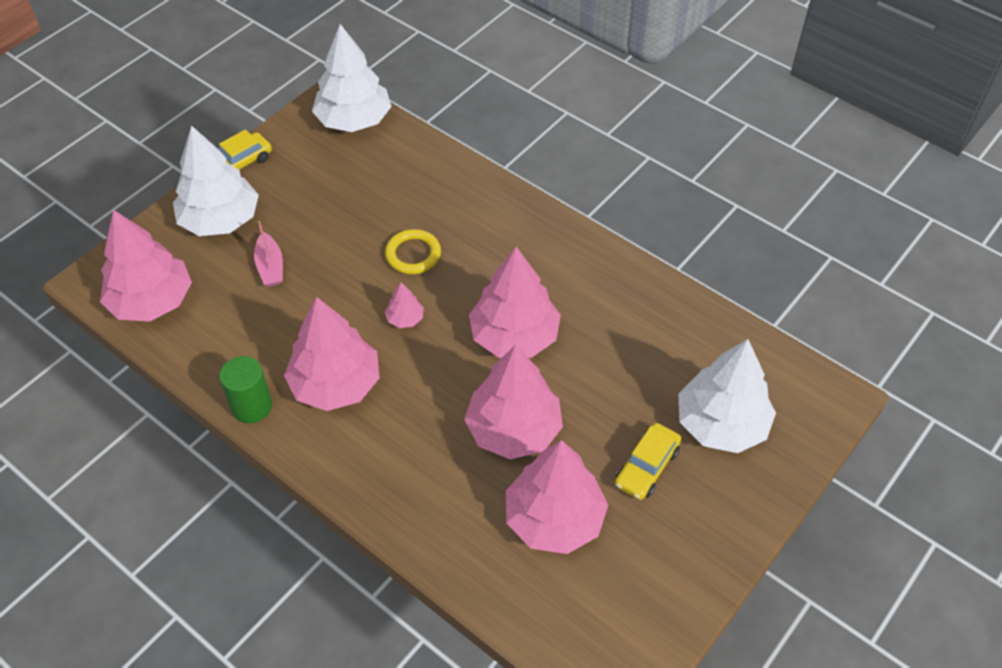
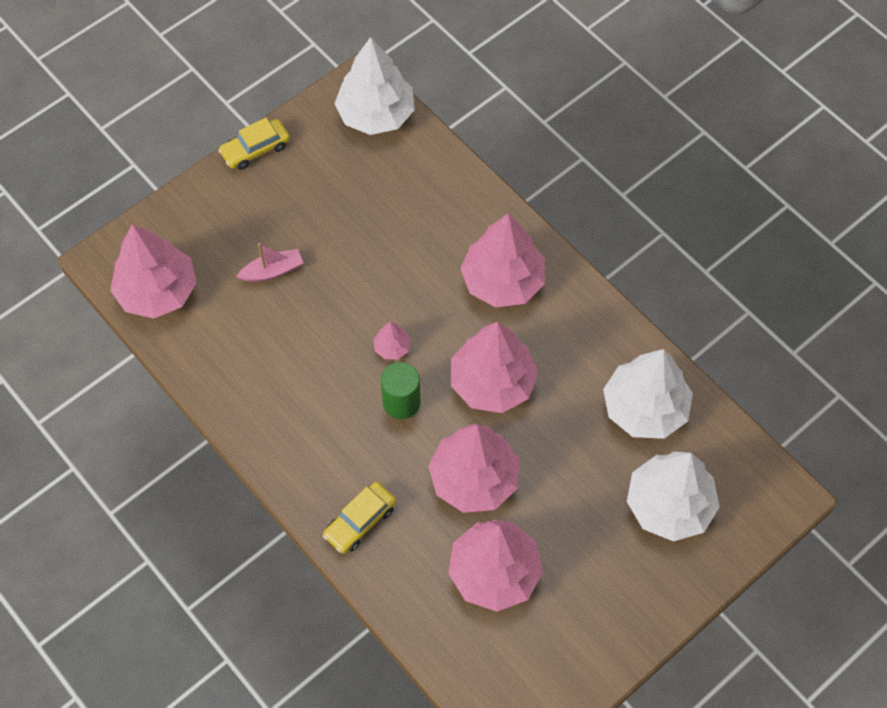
camera: 10 degrees right, 10 degrees up
(220, 220) = (230, 211): white tree -> white tree (644, 408)
(252, 406) = (238, 416): green cylinder -> green cylinder (401, 402)
(270, 267) = (272, 271): pink boat -> pink boat turned 105 degrees counterclockwise
(336, 384) = (317, 406): pink tree -> pink tree (502, 281)
(413, 254) = (411, 278): yellow ring -> none
(646, 467) = (589, 536): yellow car -> yellow car (360, 521)

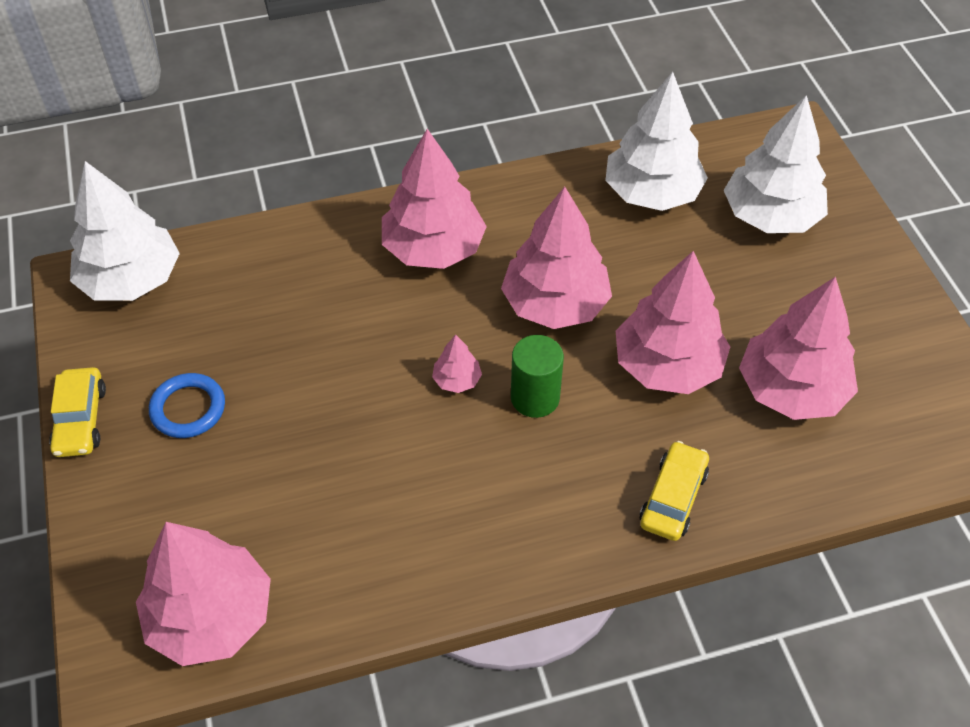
camera: 65 degrees left, 10 degrees down
(272, 271) = (272, 466): pink boat -> none
(292, 202) = (188, 409): none -> blue ring
(360, 521) = (673, 498): yellow car -> yellow car turned 135 degrees counterclockwise

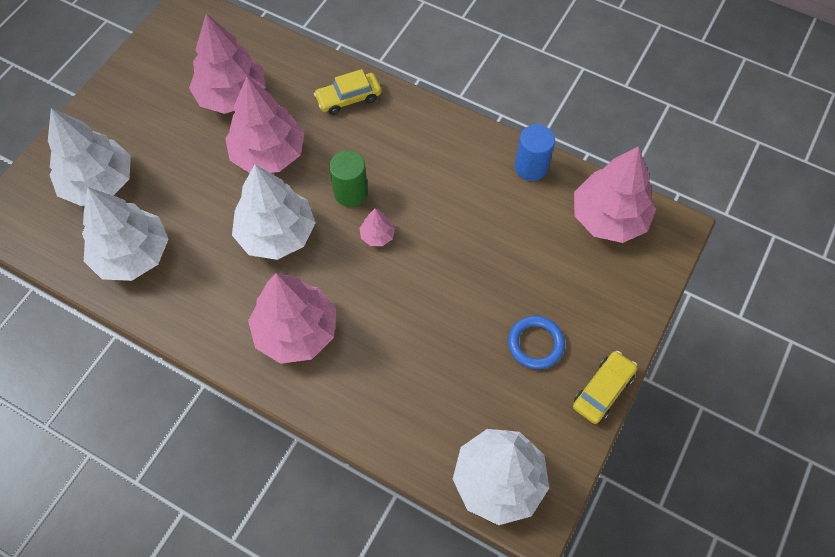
camera: 135 degrees left, 10 degrees up
(366, 601) = (531, 167): none -> blue cylinder
(555, 304) = (276, 234): pink tree -> white tree

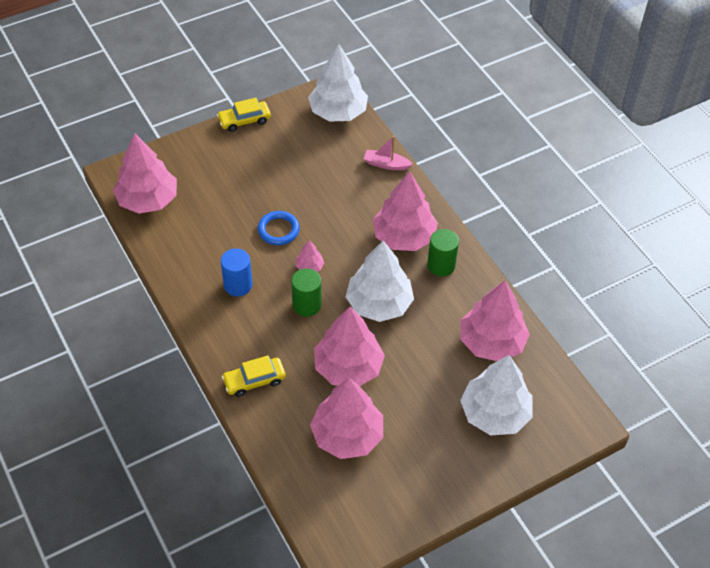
camera: 150 degrees left, 10 degrees down
(132, 254) = (491, 342): white tree -> pink tree
(232, 317) = (441, 265): none -> green cylinder
(348, 98) = (254, 380): yellow car -> yellow car turned 150 degrees clockwise
(379, 427) = (386, 164): none -> pink boat
(531, 167) = (166, 256): blue cylinder -> blue cylinder (238, 285)
(535, 344) = (261, 159): blue ring -> blue ring (278, 230)

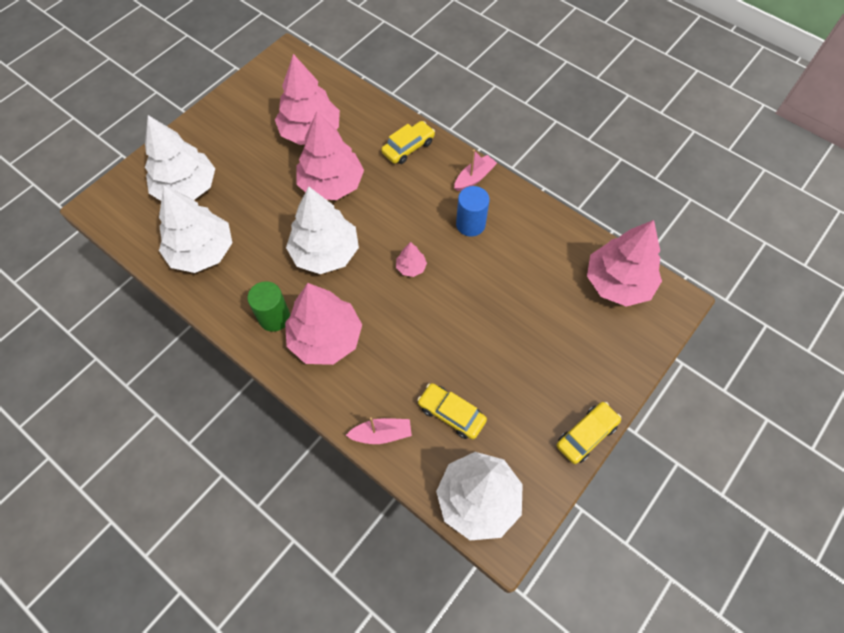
camera: 160 degrees right, 10 degrees up
(208, 326) = (474, 178): none -> pink boat
(278, 230) = (463, 297): blue ring -> none
(307, 305) = (395, 227): green cylinder -> none
(330, 160) = (451, 414): none -> yellow car
(491, 342) = (202, 251): pink tree -> white tree

